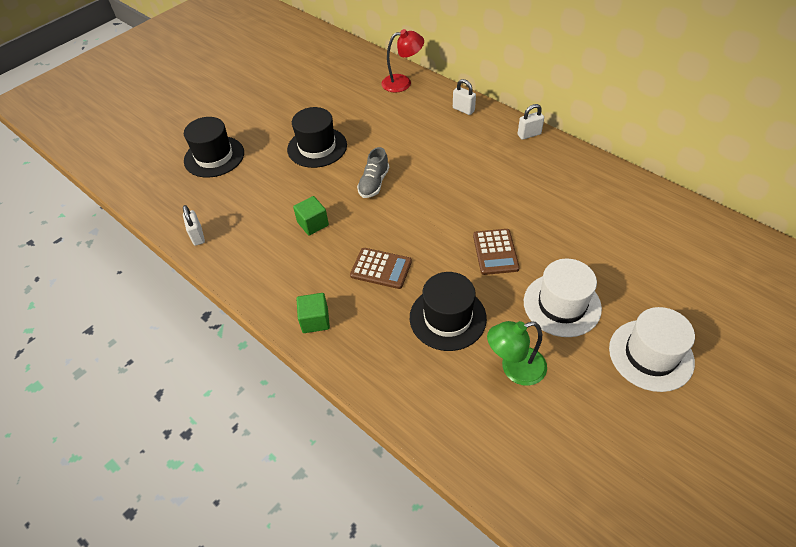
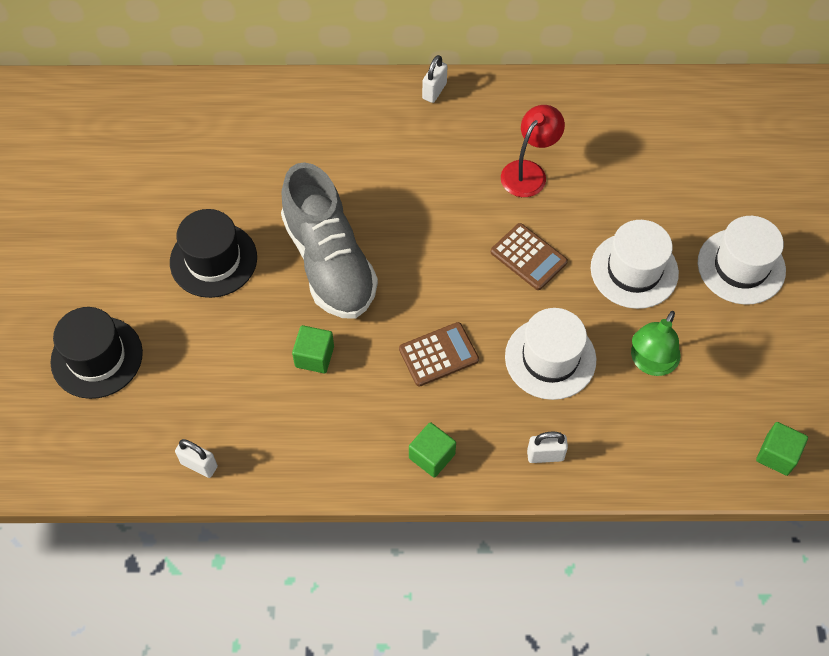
camera: 45 degrees left, 10 degrees up
(374, 183) = (329, 262): grey shoe -> grey shoe, size x2.10
(402, 82) = (222, 104): red lamp -> red lamp (529, 172)
(447, 318) = (550, 358): black hat -> white hat
(463, 109) = (333, 100): white padlock -> white padlock (545, 455)
(552, 505) = (777, 455): none -> green cube

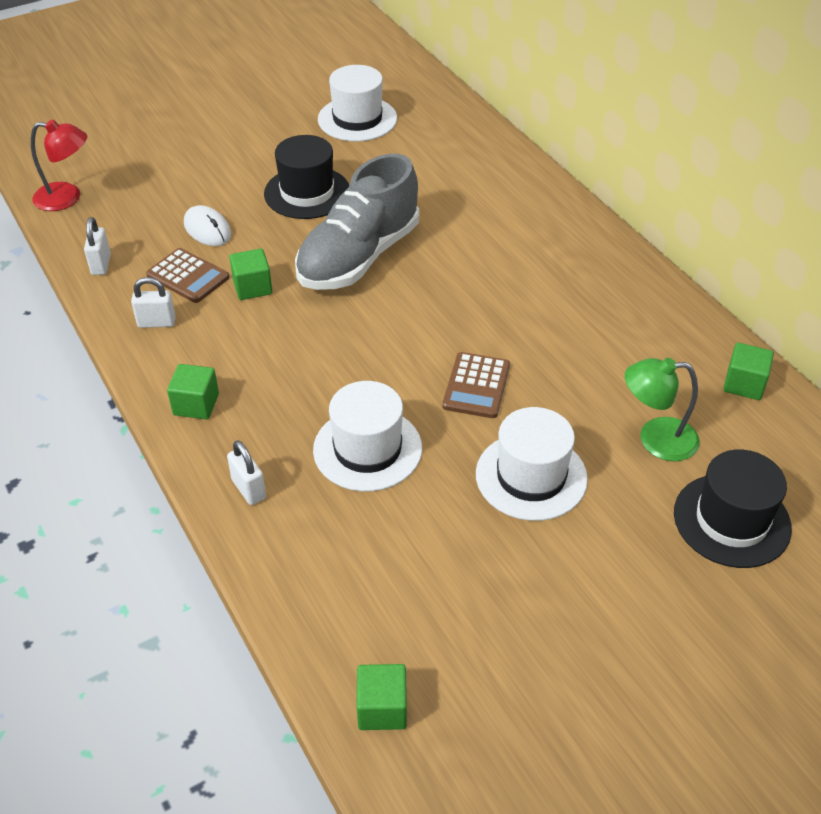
camera: 60 degrees right, 15 degrees down
(97, 357) = (168, 172): black hat -> black hat (731, 520)
(209, 359) = (207, 229): none -> white mouse
(434, 91) = (609, 246): white padlock -> white padlock (156, 322)
(438, 355) = (312, 365): brown calculator -> brown calculator (188, 276)
(529, 172) = (580, 346): red lamp -> red lamp (67, 198)
(623, 101) = (744, 384): none -> green cube
(650, 363) = (422, 535): green lamp -> green lamp (656, 439)
(741, 266) = (619, 573): white hat -> white hat (357, 119)

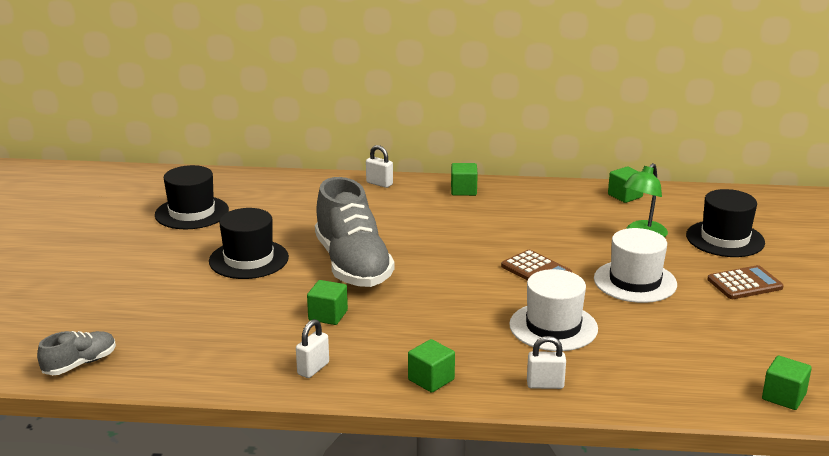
camera: 55 degrees left, 20 degrees down
(67, 198) = (80, 364): red lamp -> grey shoe
(101, 264) = (201, 373): white padlock -> white padlock (379, 183)
(188, 276) = (276, 338): brown calculator -> brown calculator (744, 284)
(207, 229) = (229, 312): white mouse -> none
(357, 119) = (192, 213): white hat -> black hat
(600, 254) = (463, 190): none -> green cube

